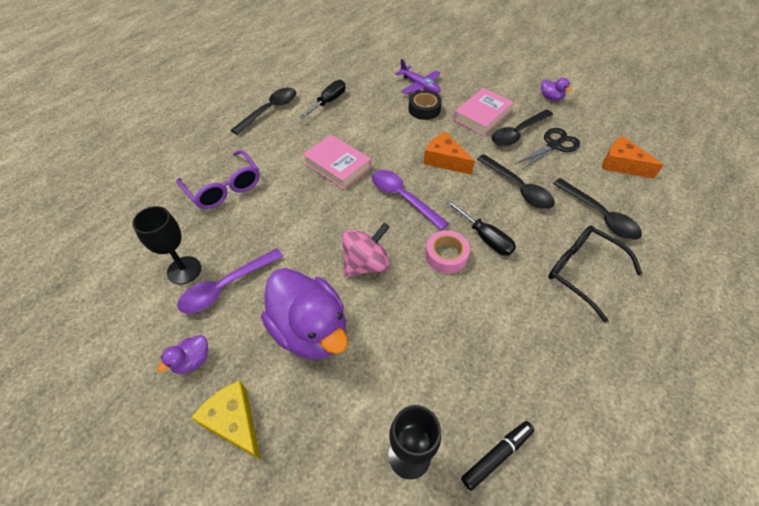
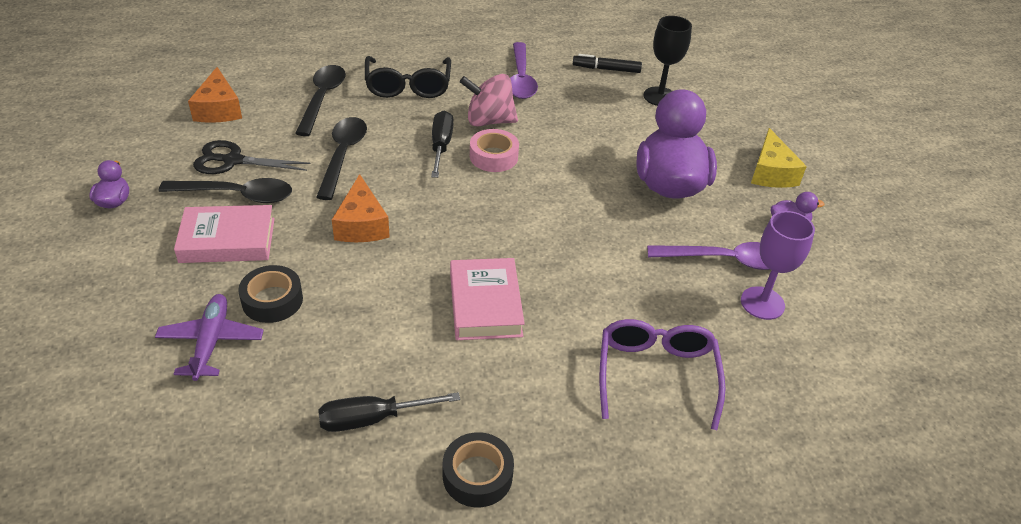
camera: 140 degrees left, 10 degrees down
(184, 270) = (762, 303): black goblet -> purple goblet
(270, 110) = (477, 475): black spoon -> black tape
(366, 264) = (571, 195): pink spinning top -> pink spinning top (489, 121)
(403, 198) = (462, 221): purple spoon -> purple spoon (521, 79)

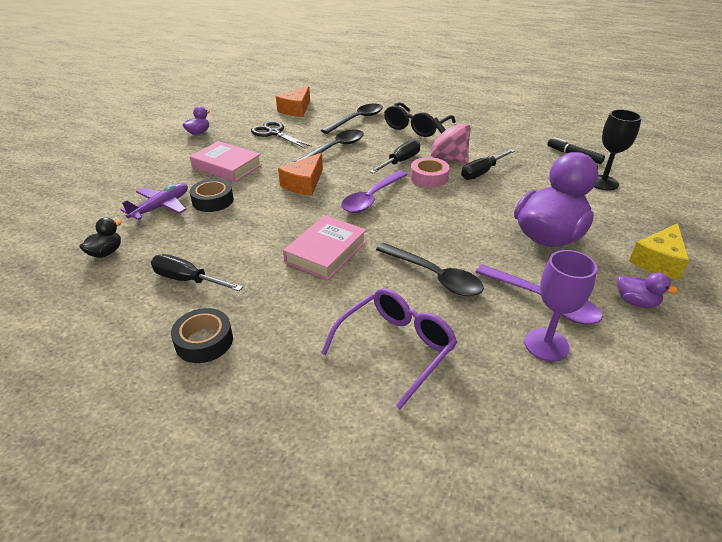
camera: 40 degrees right, 5 degrees down
(220, 442) = (106, 253): none -> black duck
(237, 195) = (257, 148): black spoon -> black spoon (434, 276)
(521, 79) = (499, 143): purple spoon -> purple spoon (371, 198)
(540, 127) = (482, 172): none -> black screwdriver

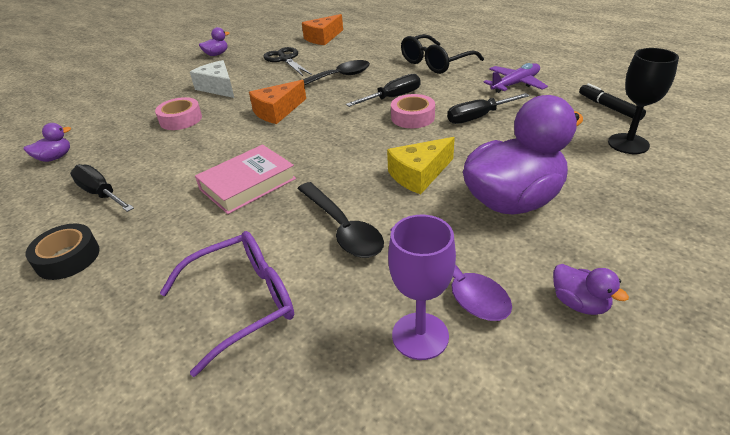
camera: 20 degrees right, 0 degrees up
(106, 253) = (55, 158): black duck -> purple duck
(161, 207) = (132, 120): purple plane -> purple plane (515, 84)
(213, 201) = (181, 119): black tape -> pink tape
(227, 166) = (218, 87): pink book -> white cheese
(357, 120) = (377, 51): black spoon -> none
(371, 198) = (335, 133): purple spoon -> none
(448, 158) = (449, 99): pink spinning top -> none
(658, 261) = (646, 254): yellow cheese -> yellow cheese (419, 175)

